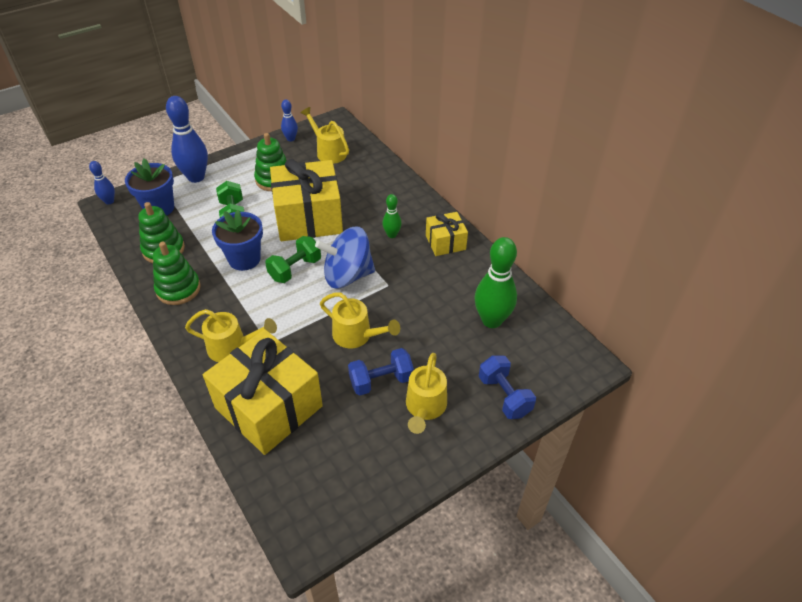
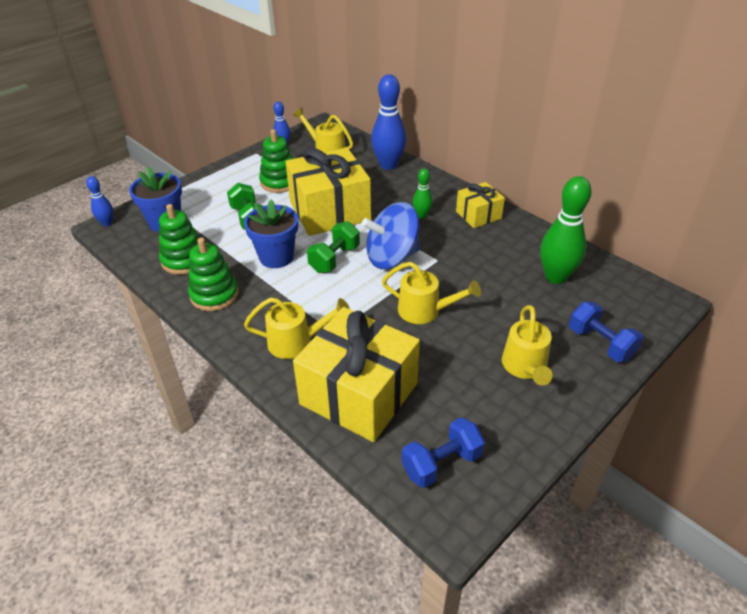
camera: 10 degrees left, 5 degrees down
(196, 177) = (195, 190): blue bowling pin -> blue bowling pin (388, 165)
(381, 381) = (468, 349): blue dumbbell -> blue dumbbell (441, 463)

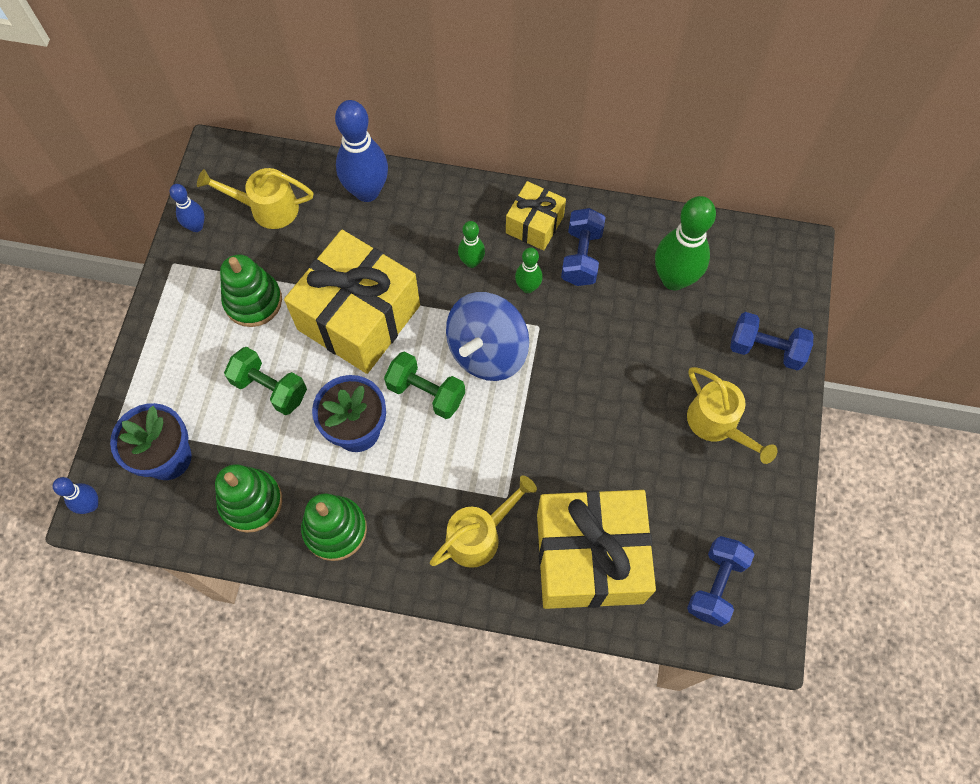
camera: 35 degrees left, 25 degrees up
(334, 259) = (426, 392): green dumbbell -> green dumbbell turned 60 degrees counterclockwise
(425, 311) = (577, 409): yellow watering can -> none
(447, 240) = (528, 287): none -> green bowling pin
(497, 240) = (581, 257): none -> blue dumbbell

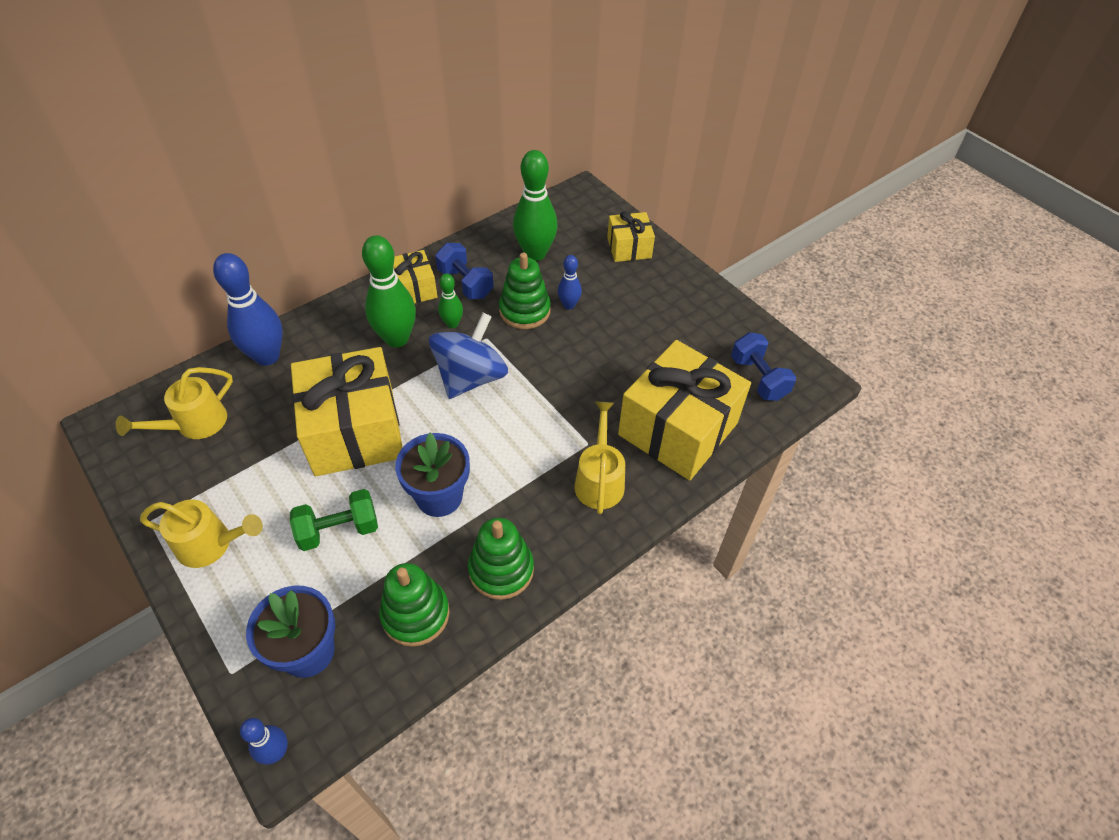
camera: 50 degrees left, 15 degrees down
(196, 226) = (143, 481): blue bowling pin -> blue bowling pin (569, 305)
(253, 301) = (255, 488): green stacking toy -> green stacking toy (524, 311)
(426, 392) = (460, 433): green dumbbell -> none
(471, 262) = (397, 339): green bowling pin -> green bowling pin, size x1.93
(487, 351) = (471, 377): blue spinning top -> blue spinning top turned 135 degrees counterclockwise
(718, 424) = (653, 302): yellow watering can -> yellow watering can (212, 544)
(766, 349) = (629, 248): blue dumbbell -> yellow gift

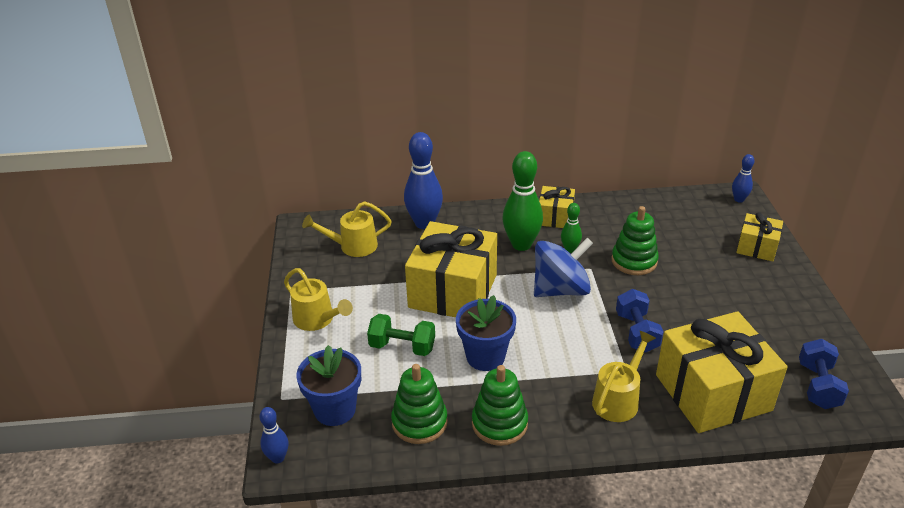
camera: 35 degrees right, 15 degrees down
(465, 283) = (598, 226): blue dumbbell -> blue dumbbell (636, 332)
(535, 253) = (669, 225): green bowling pin -> none
(569, 305) = (674, 270): blue bowling pin -> blue bowling pin (739, 199)

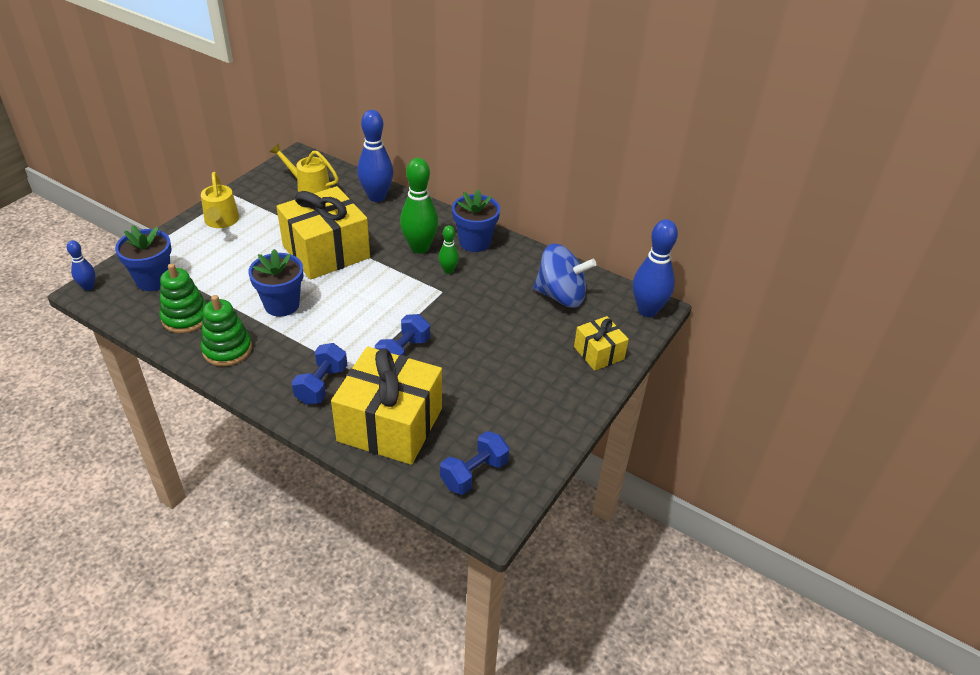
camera: 35 degrees right, 5 degrees up
(402, 347) = (243, 267): green dumbbell -> none
(555, 217) = (474, 242): yellow gift -> blue flower pot
(560, 289) = (397, 293): blue spinning top -> blue spinning top (561, 296)
(619, 398) = (321, 385): yellow watering can -> blue dumbbell
(634, 261) = (482, 305): green stacking toy -> none
(739, 199) = (647, 310): blue bowling pin -> blue bowling pin, size x1.93

